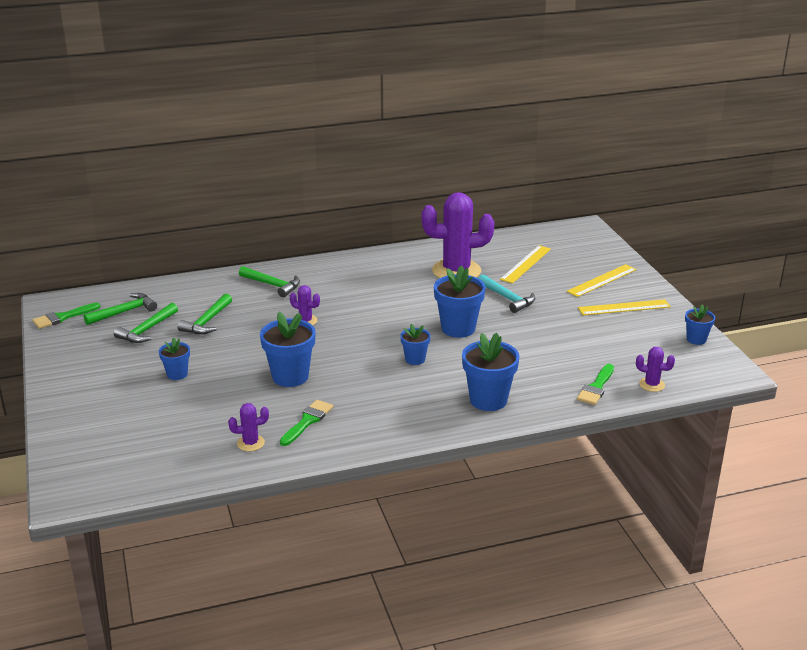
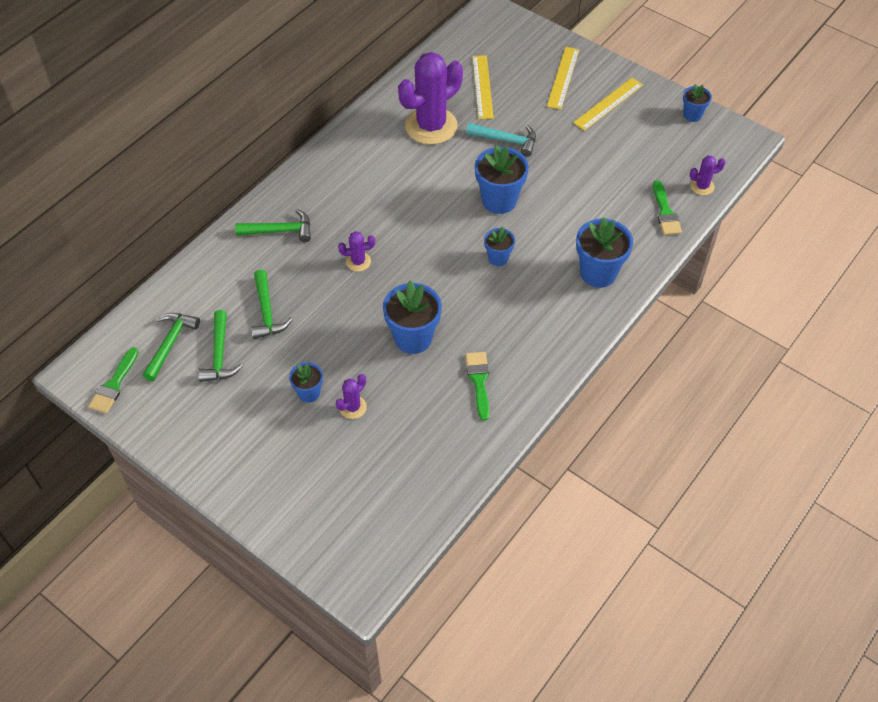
camera: 35 degrees left, 25 degrees up
(250, 443) = (457, 433): purple cactus -> purple cactus (353, 407)

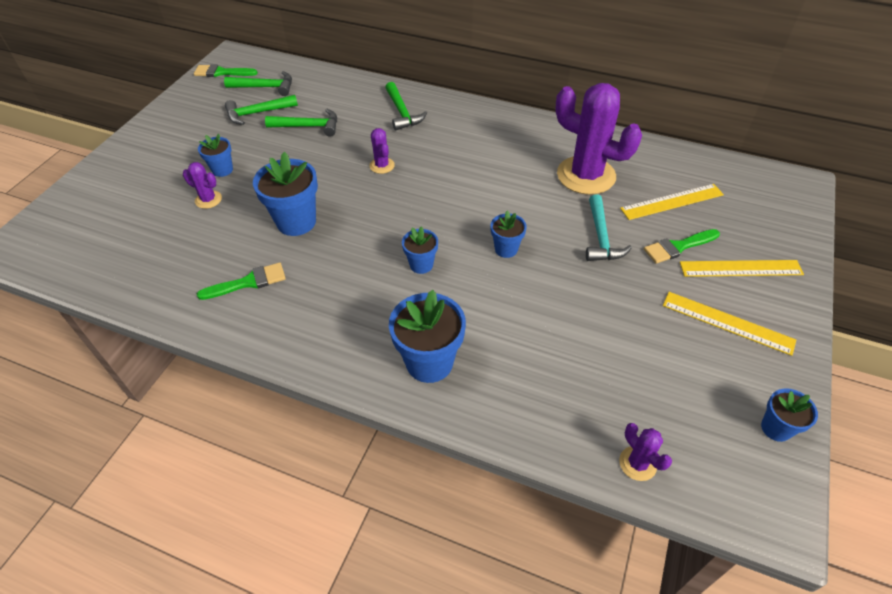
camera: 75 degrees right, 5 degrees down
(267, 312) = (308, 126): green hammer -> green hammer turned 150 degrees counterclockwise
(499, 200) = (506, 249): blue flower pot -> blue flower pot, size x0.56
(665, 212) = (564, 422): green brush -> green brush (678, 247)

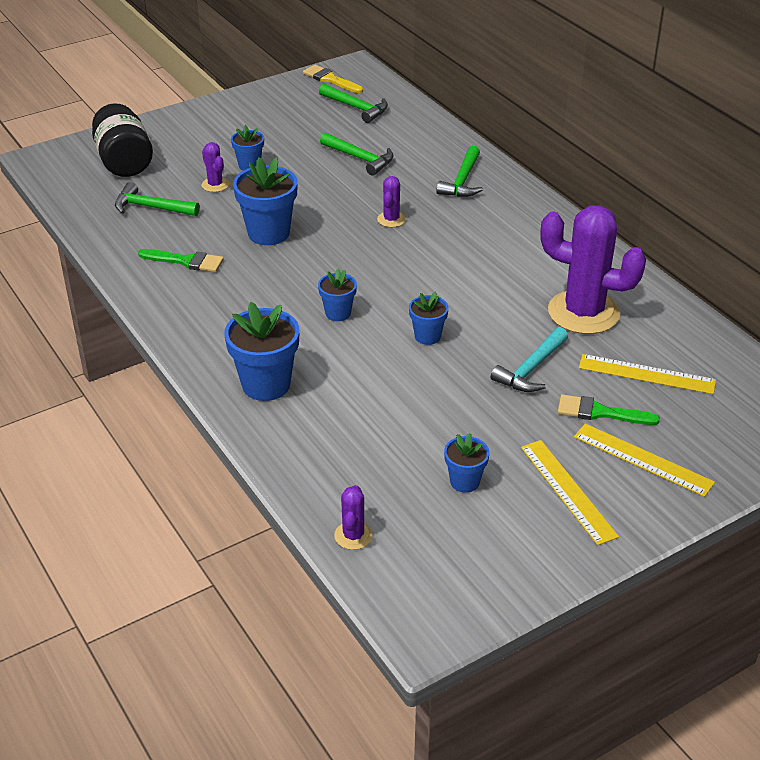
camera: 35 degrees right, 10 degrees down
(101, 215) = (124, 161): none -> black jar
(221, 72) = (330, 79): green brush -> yellow brush
(258, 113) = (326, 129): green hammer -> green hammer (151, 207)
(586, 175) = (583, 312): purple cactus -> purple cactus turned 45 degrees counterclockwise
(776, 428) = (506, 582): blue flower pot -> blue flower pot (464, 482)

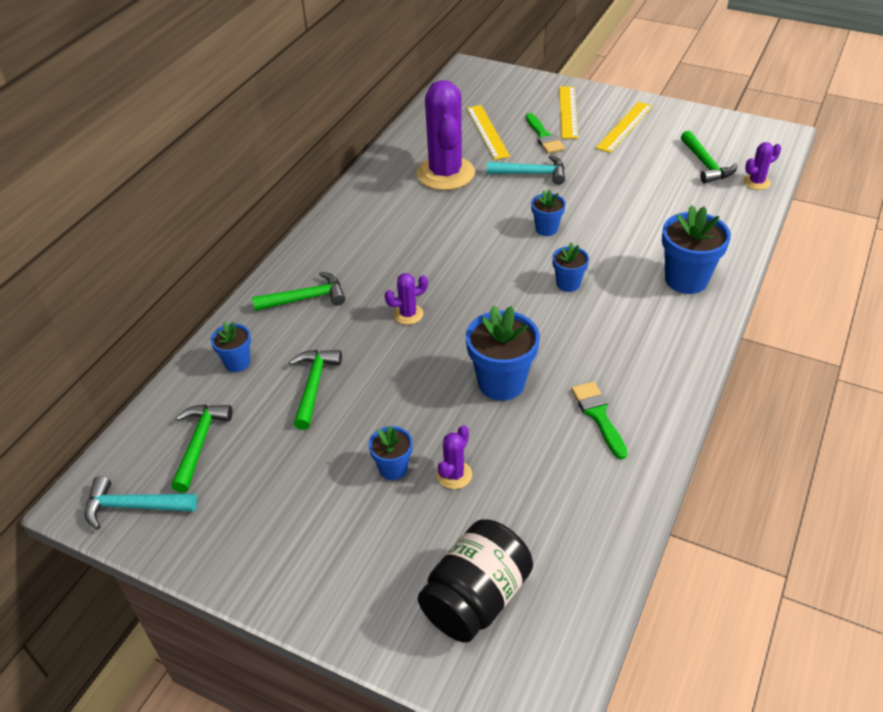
camera: 120 degrees left, 5 degrees up
(151, 207) = (541, 503): green hammer -> green hammer (705, 164)
(330, 79) = (134, 506): yellow brush -> turquoise hammer
(464, 482) = (663, 161): blue flower pot -> blue flower pot (237, 362)

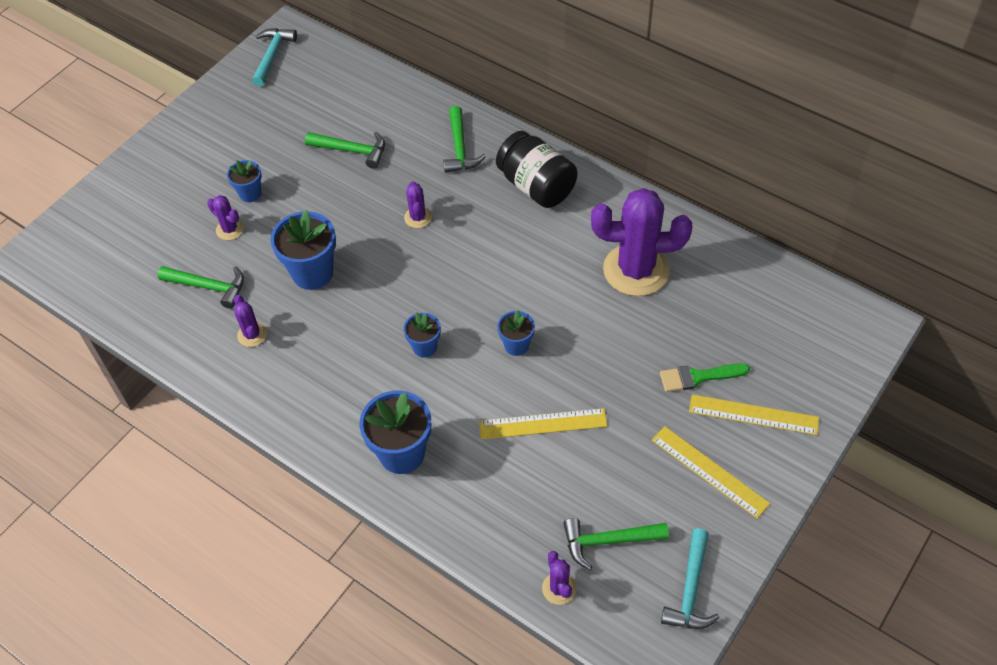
camera: 100 degrees right, 10 degrees up
(199, 444) = (316, 86): green hammer -> green hammer (208, 287)
(237, 362) = (394, 105): blue flower pot -> none
(476, 598) = (123, 229): black jar -> black jar (536, 186)
(487, 132) = (717, 321): yellow ruler -> yellow ruler (543, 424)
(531, 174) = (621, 350): turquoise hammer -> turquoise hammer (690, 589)
(598, 415) = (252, 334): green brush -> purple cactus

